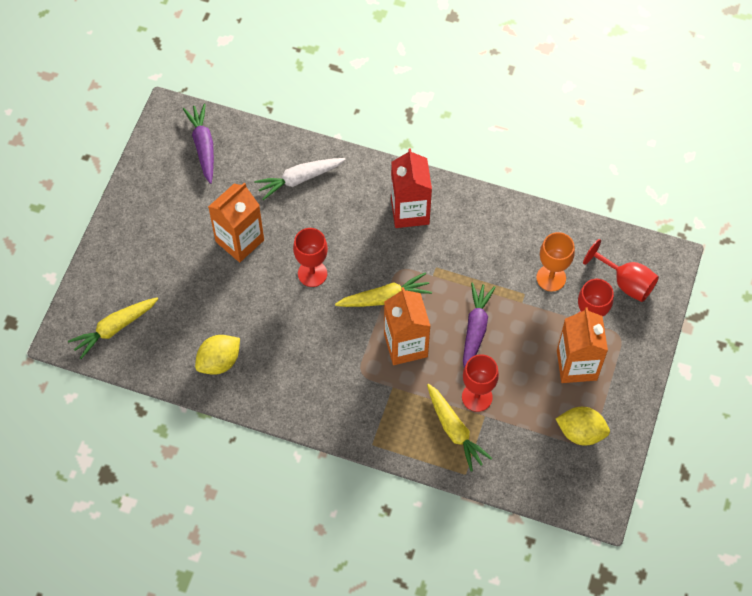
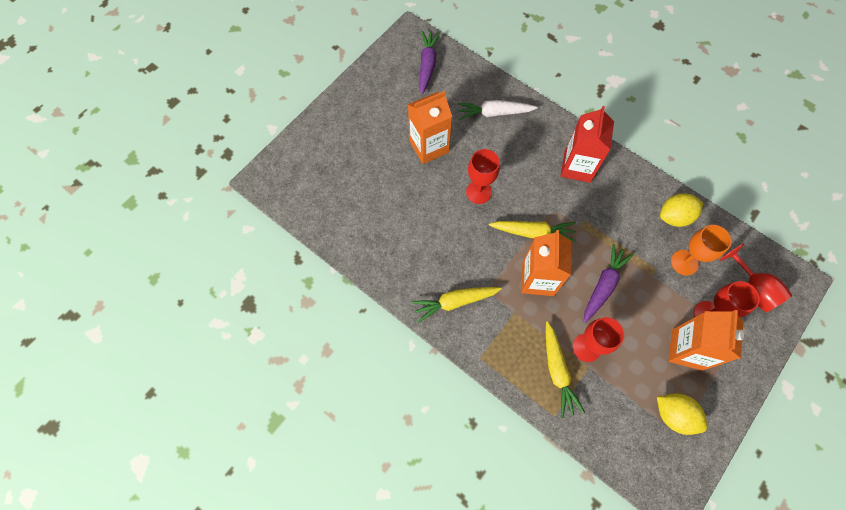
camera: 20 degrees right, 5 degrees up
(114, 328) = (303, 185): yellow carrot -> yellow carrot (455, 302)
(219, 361) = (376, 240): yellow lemon -> yellow lemon (674, 216)

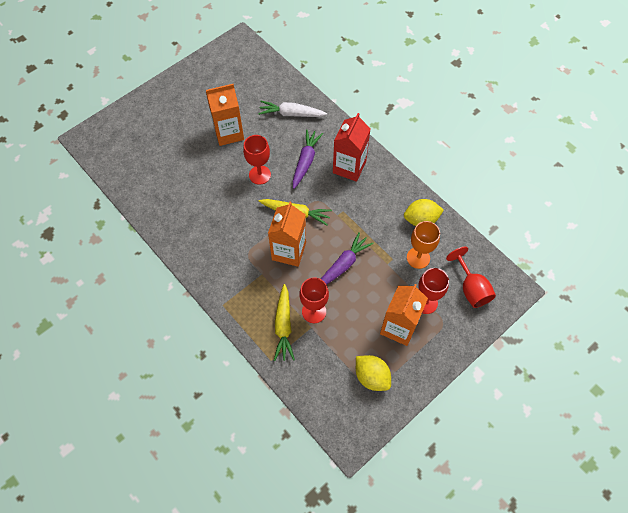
camera: 10 degrees right, 5 degrees down
(427, 65) = (246, 67): purple carrot -> purple carrot (305, 161)
(455, 302) = (214, 258): yellow carrot -> none

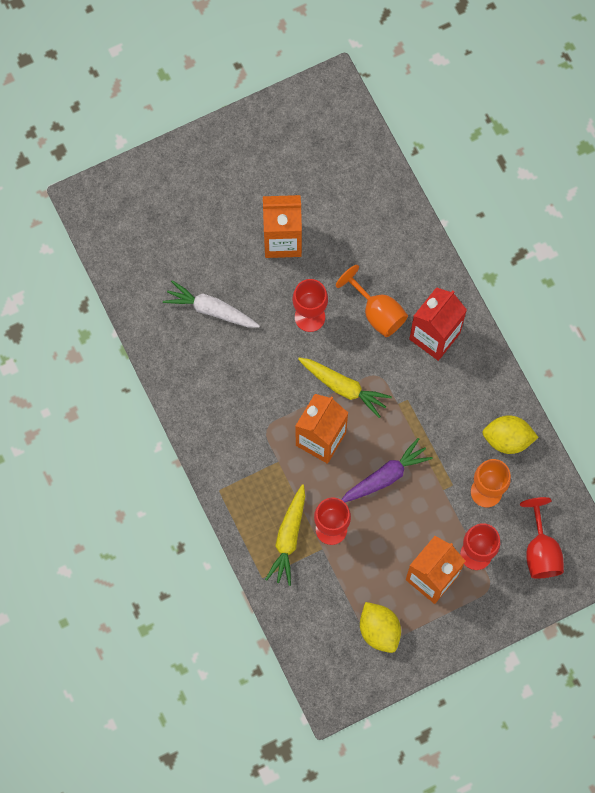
camera: 15 degrees right, 10 degrees up
(291, 114) = (377, 231): white carrot -> white carrot (211, 310)
(305, 161) = (377, 312): purple carrot -> orange goblet

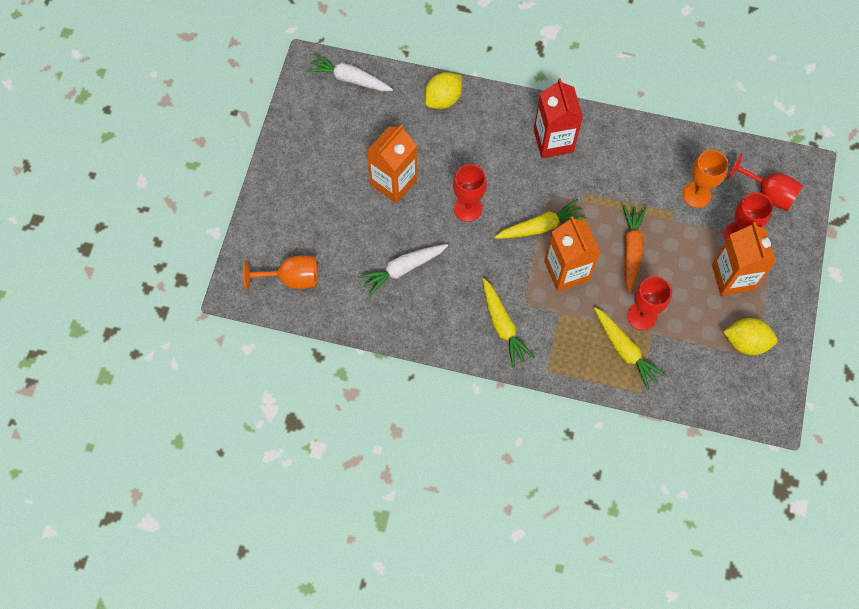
camera: 50 degrees left, 5 degrees down
(228, 425) = (503, 325): none -> yellow carrot
(347, 128) = (349, 79): none -> white carrot
(377, 312) = (503, 163): orange goblet -> orange goblet (291, 278)
(385, 476) = (631, 250): purple carrot -> orange carrot
(507, 439) = (668, 153): yellow lemon -> yellow lemon (443, 99)

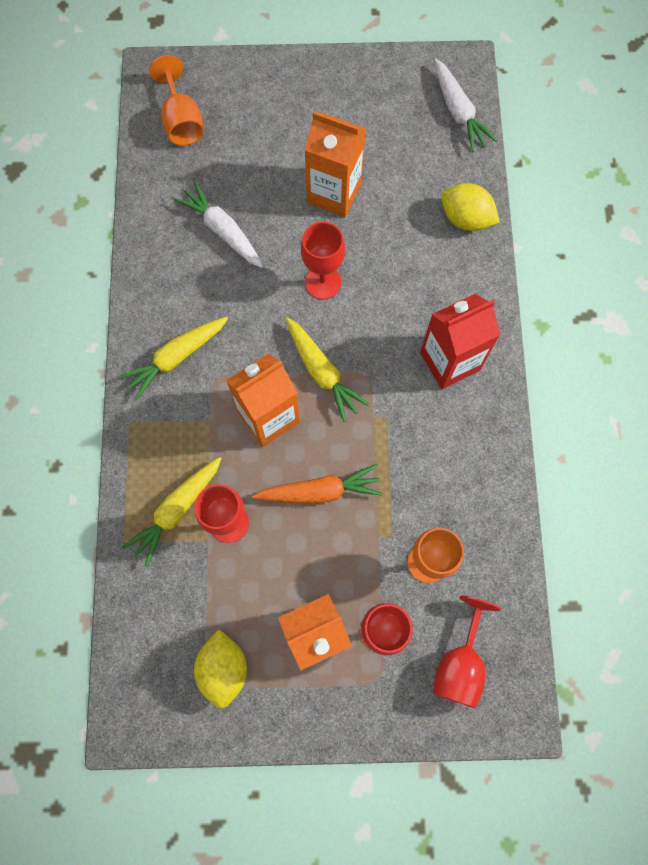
camera: 75 degrees right, 5 degrees up
(349, 79) = (458, 112): white carrot -> white carrot turned 150 degrees clockwise

